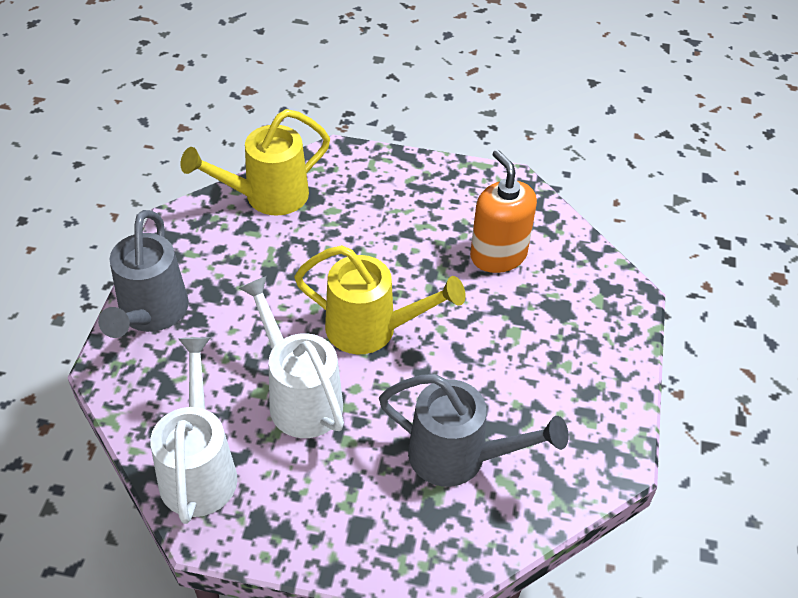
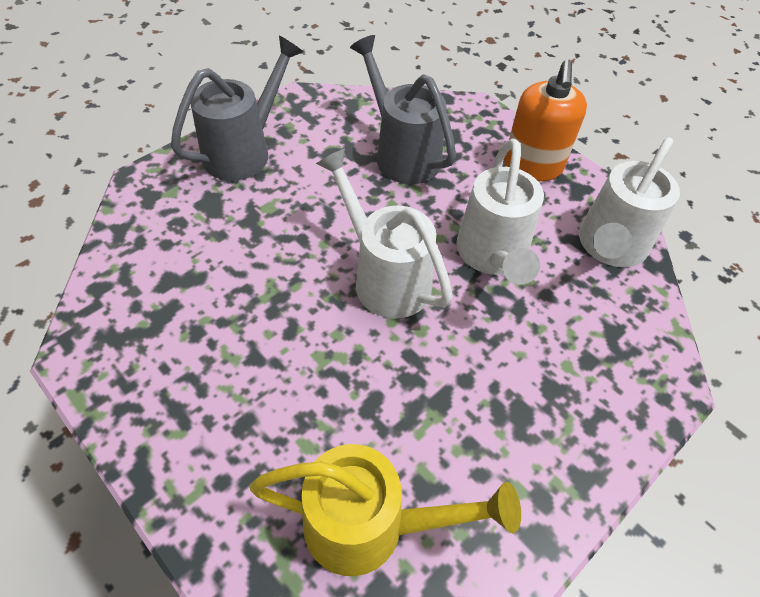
camera: 145 degrees left, 5 degrees up
(151, 314) = (602, 426): grey watering can -> grey watering can (244, 151)
(371, 329) = (385, 277): yellow watering can -> white watering can
(498, 255) = (198, 278): orange soap dispenser -> orange soap dispenser (532, 166)

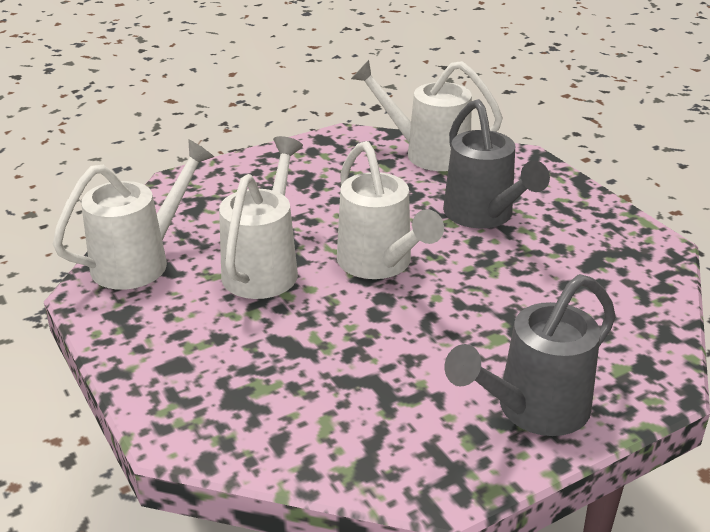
camera: 165 degrees left, 20 degrees down
(369, 526) = (428, 153): yellow watering can -> white watering can
(402, 154) = (315, 380): grey watering can -> grey watering can (483, 215)
(532, 166) = (155, 345): orange soap dispenser -> none

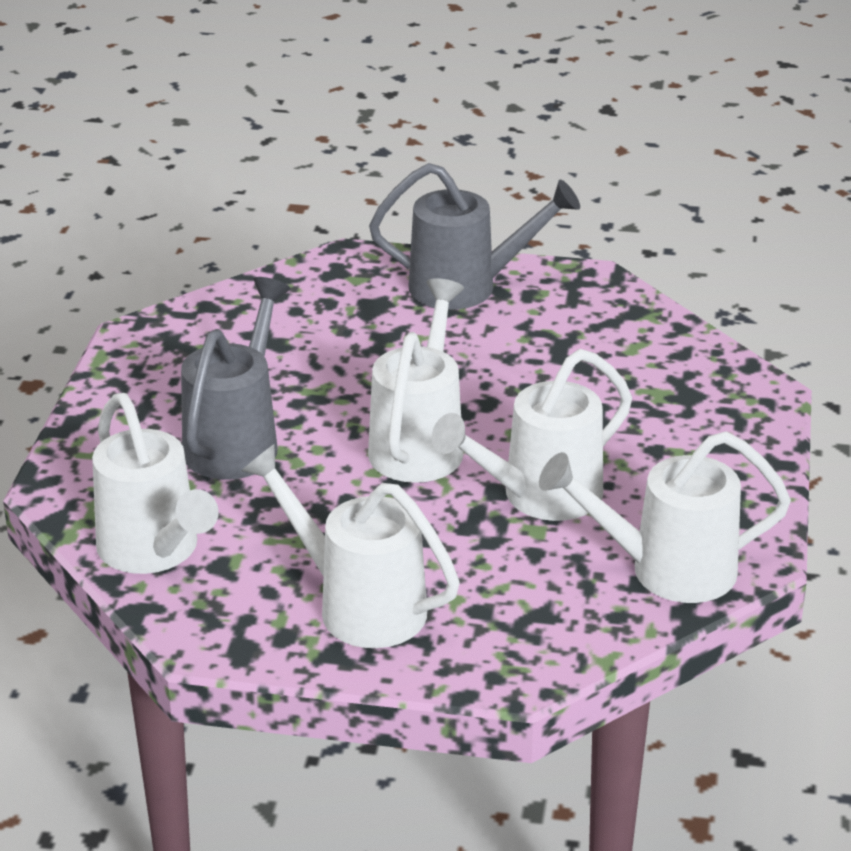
camera: 140 degrees left, 0 degrees up
(294, 174) = (359, 606): none -> white watering can

